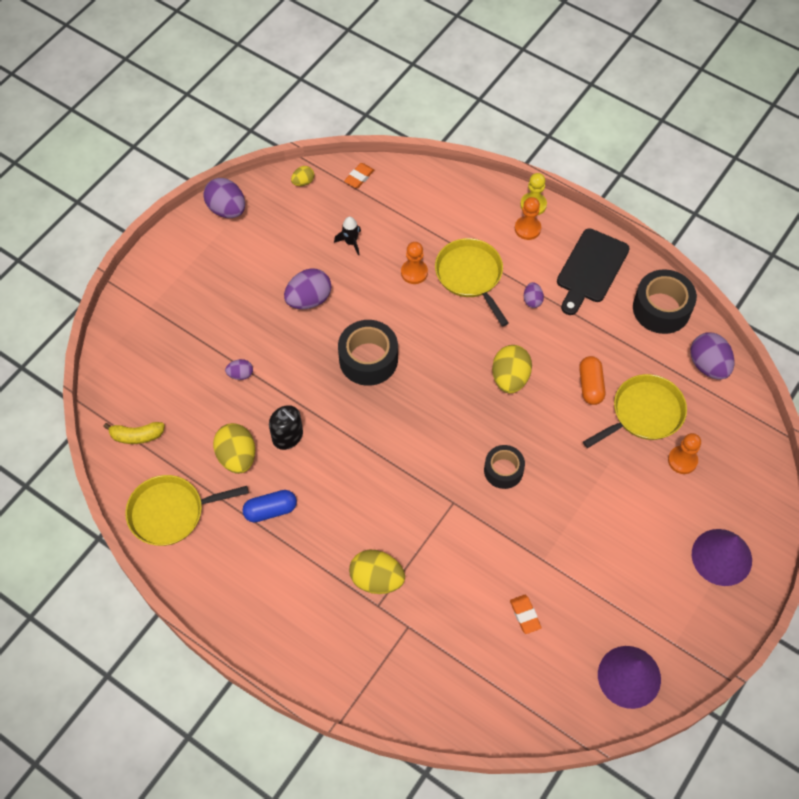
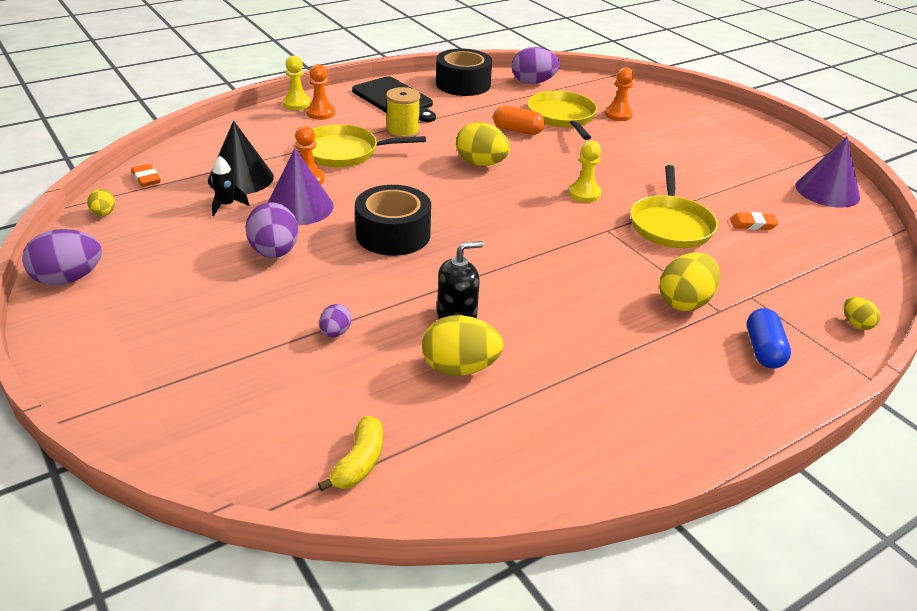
camera: 70 degrees left, 25 degrees down
(170, 512) = (514, 458): yellow pan -> yellow pan (671, 225)
(270, 510) = (556, 359): blue capsule -> blue capsule (763, 350)
(392, 231) = (241, 178): none -> black cone
(407, 709) = (856, 324): none -> yellow egg
(503, 470) = (584, 194): black tape -> yellow pawn
(532, 300) = (403, 131): purple egg -> yellow spool
(721, 557) = (718, 124): purple cone -> purple cone (299, 207)

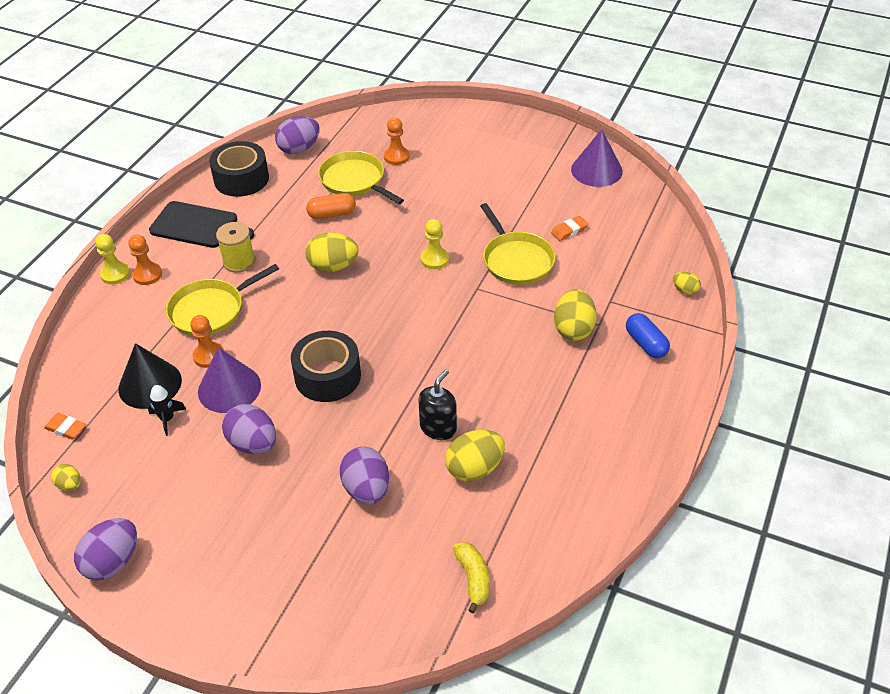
camera: 30 degrees left, 10 degrees up
(335, 333) = (366, 489): purple egg -> purple egg, size x1.89

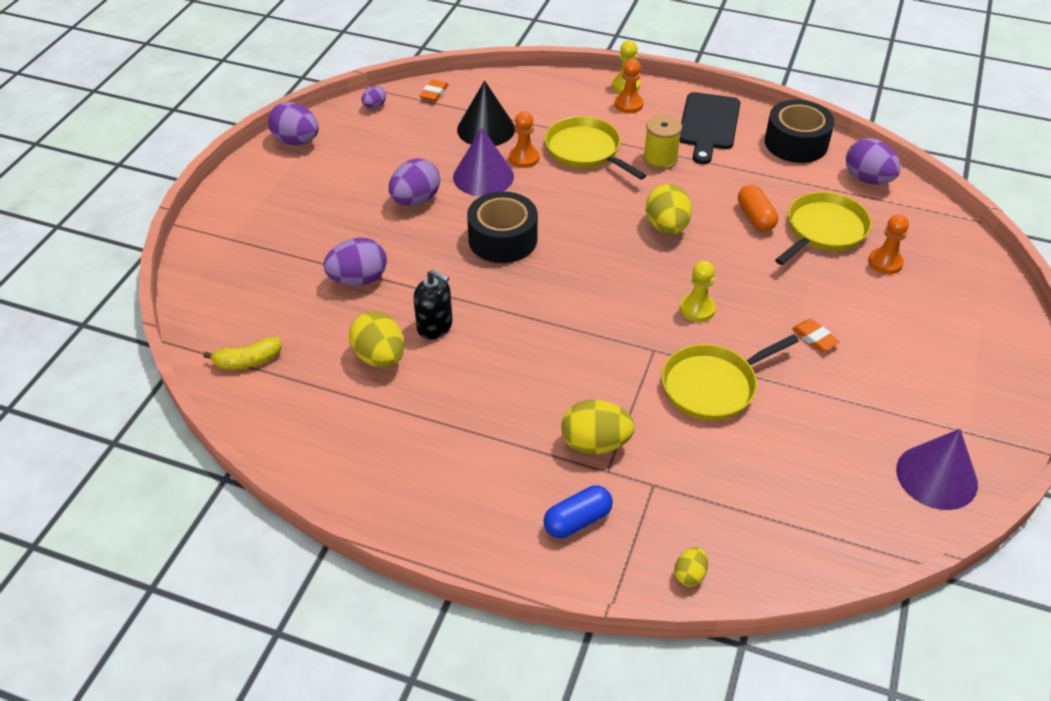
camera: 85 degrees right, 0 degrees up
(70, 485) = (374, 106): yellow egg -> purple egg
(167, 419) = (445, 145): black rocket -> none
(569, 230) = (786, 441): orange eraser -> orange eraser (814, 338)

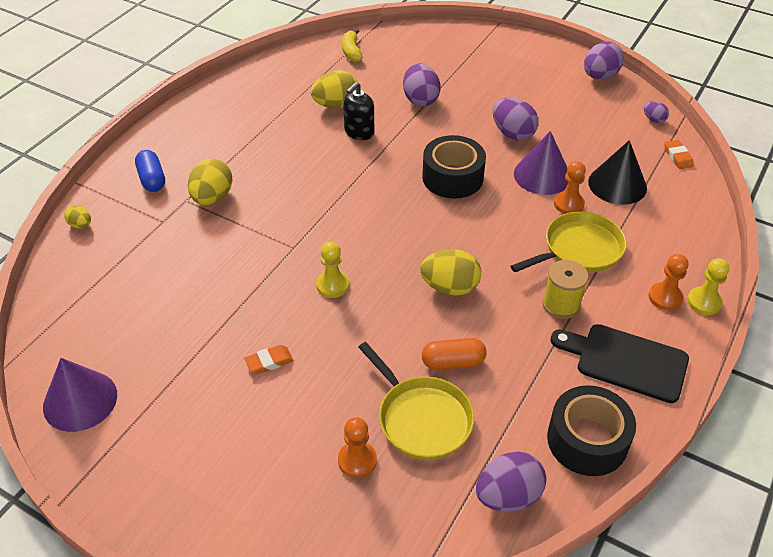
camera: 100 degrees right, 0 degrees up
(434, 93) = (678, 157): orange eraser -> orange eraser turned 45 degrees clockwise
(712, 386) = (240, 275): yellow pan -> none

